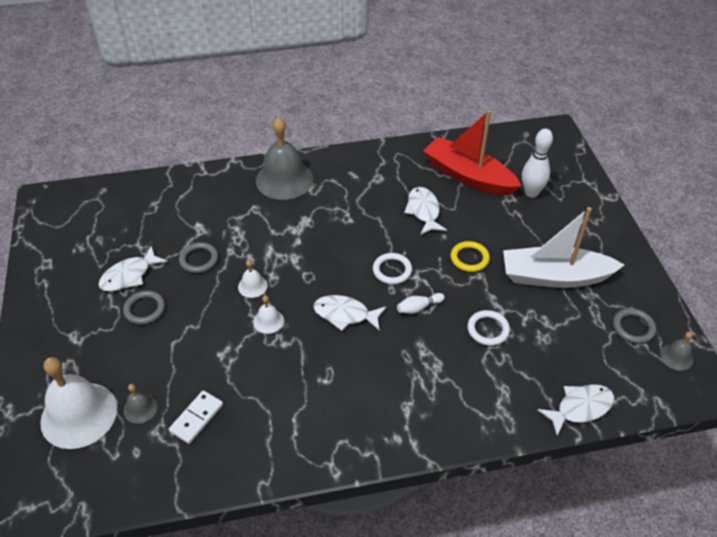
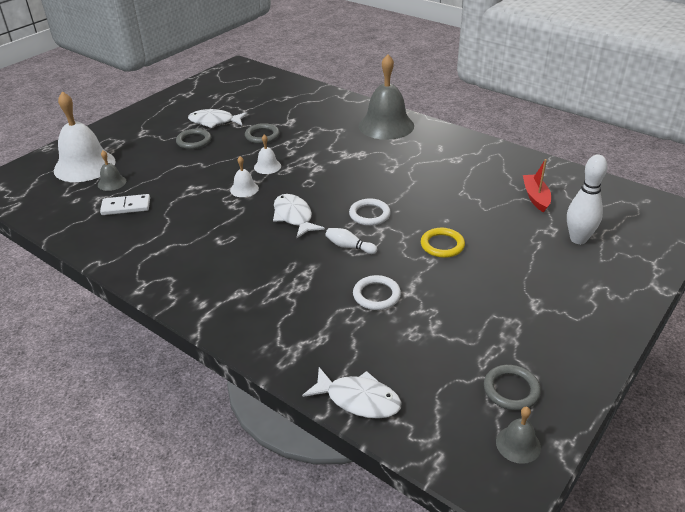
camera: 50 degrees right, 10 degrees down
(423, 211) = (457, 196): white fish -> none
(468, 176) = (535, 197): red boat -> red boat, size x0.49
(554, 277) = (497, 304): white boat -> none

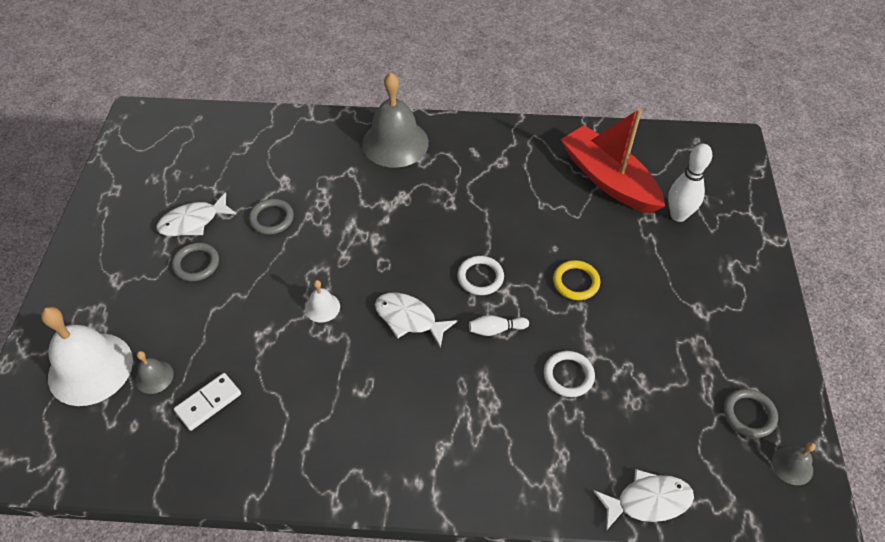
camera: 35 degrees left, 15 degrees up
(267, 166) = (319, 262): white bell -> none
(535, 197) = (608, 180): red boat -> red boat, size x2.05

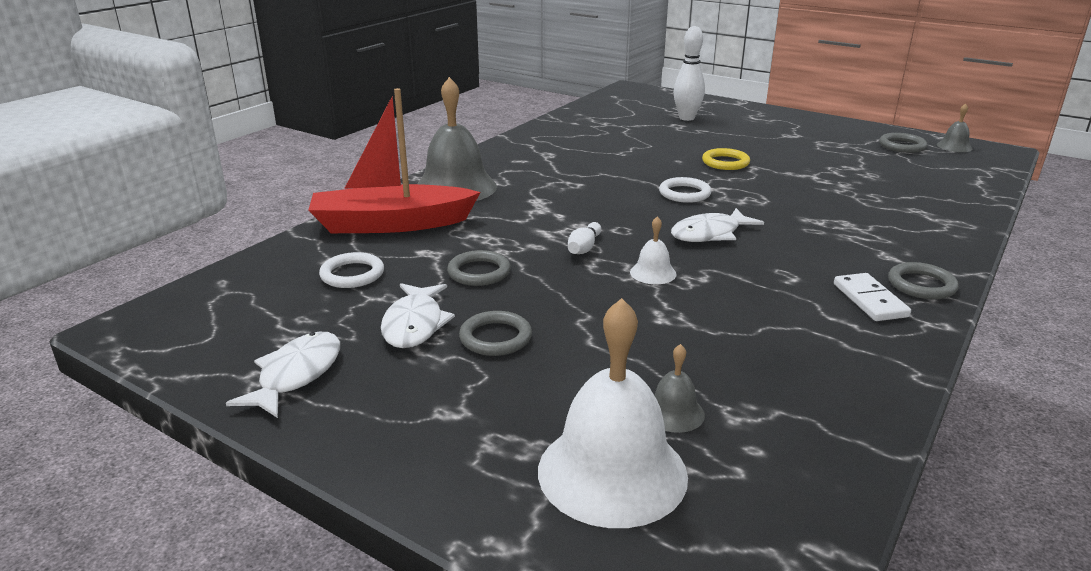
camera: 60 degrees left, 25 degrees down
(208, 402) = (749, 377): white domino -> white domino (869, 300)
(398, 481) = (921, 285): none -> grey ring
(496, 329) = (755, 202): white bowling pin -> white bowling pin (584, 248)
(568, 375) = (829, 188): white ring -> white ring (352, 274)
(608, 180) = (621, 127): red boat -> red boat (391, 224)
(648, 501) = (975, 193): white fish -> white fish (296, 375)

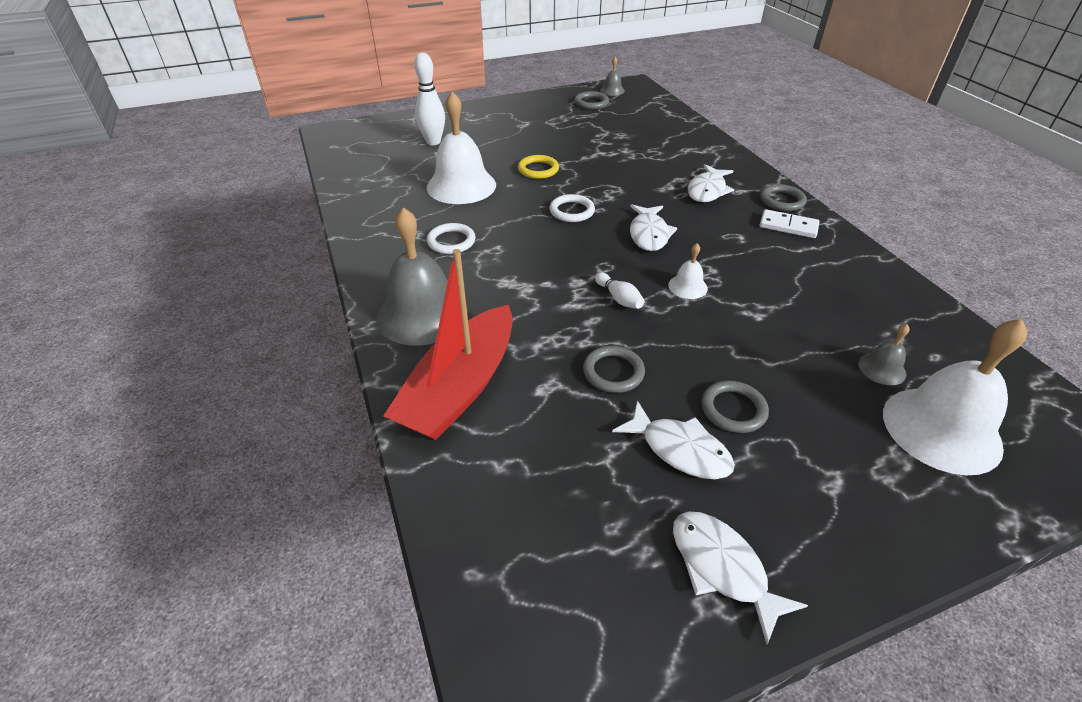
camera: 55 degrees left, 15 degrees up
(352, 274) = (547, 456): white ring -> white ring (451, 241)
(641, 146) = (461, 186): none -> white bell
(852, 240) = (707, 190): none -> white fish

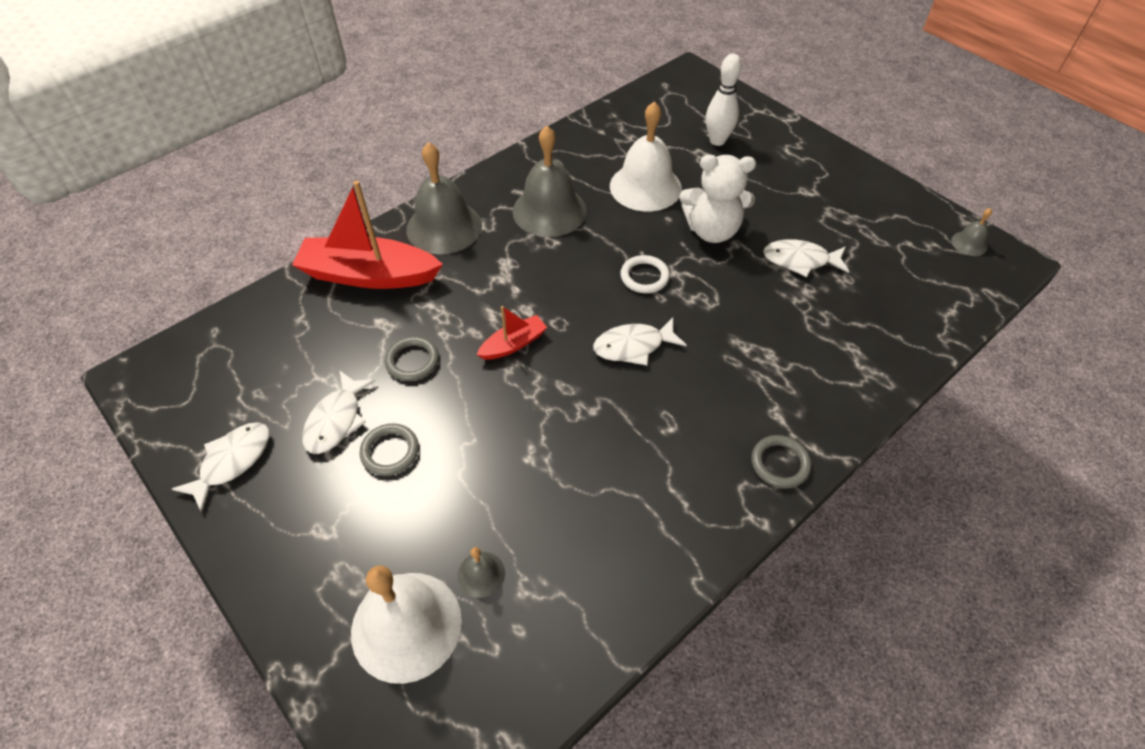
camera: 70 degrees right, 10 degrees up
(451, 241) = (549, 210): white ring -> grey bell
(538, 169) = (712, 230): yellow ring -> white teddy bear
(591, 103) = (912, 232): grey ring -> none
(619, 298) = (513, 344): white bowling pin -> red boat
(687, 286) = (554, 393): white bell -> none
(707, 190) = (758, 384): white fish -> white fish (800, 260)
(788, 226) = (719, 474): white domino -> none

